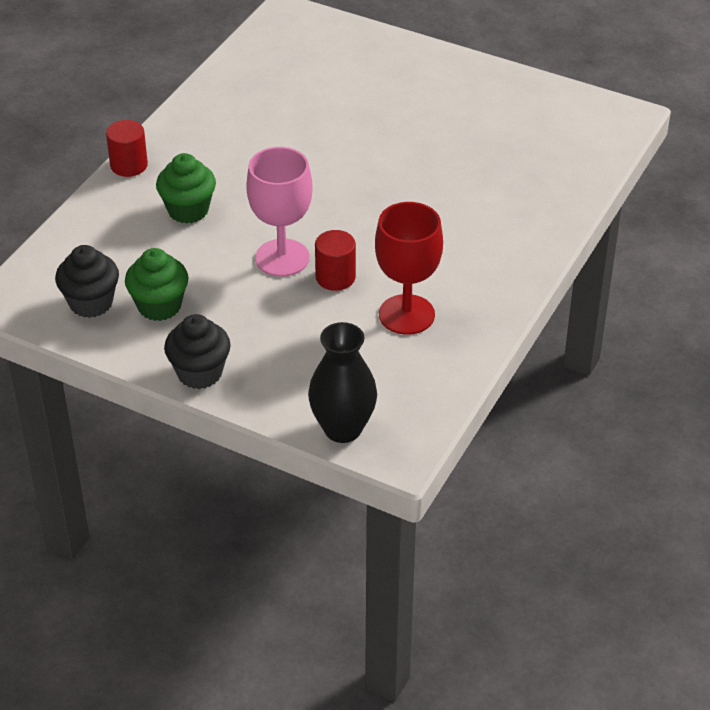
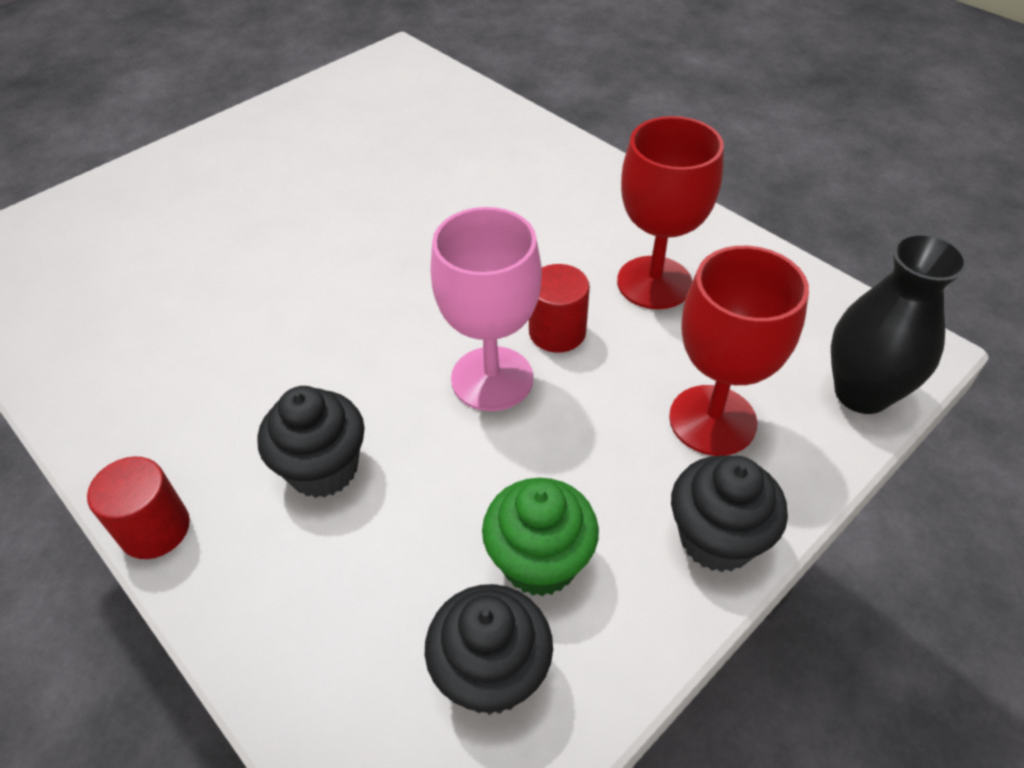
camera: 70 degrees left, 5 degrees up
(188, 210) = (323, 469): green cupcake -> black cupcake
(288, 360) = (712, 420): none -> red goblet

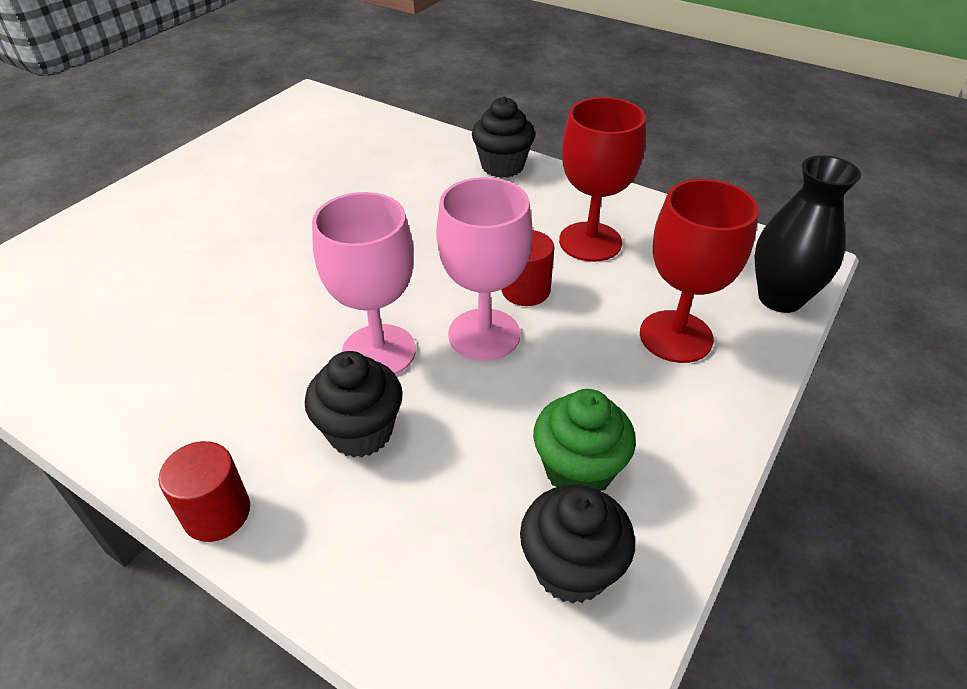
camera: 15 degrees left, 5 degrees down
(372, 378) = (379, 351): none -> pink goblet
(716, 538) = (714, 424): black cupcake -> black cupcake (502, 166)

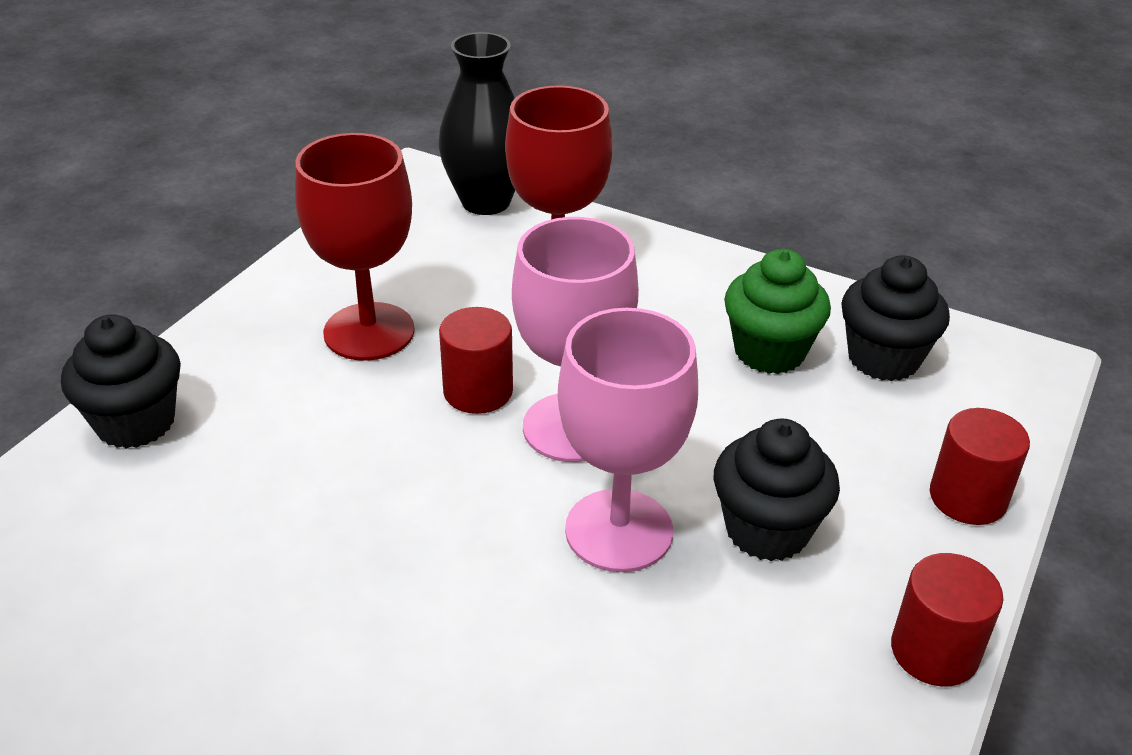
camera: 95 degrees left, 5 degrees down
(365, 589) = (967, 498): none -> red cylinder

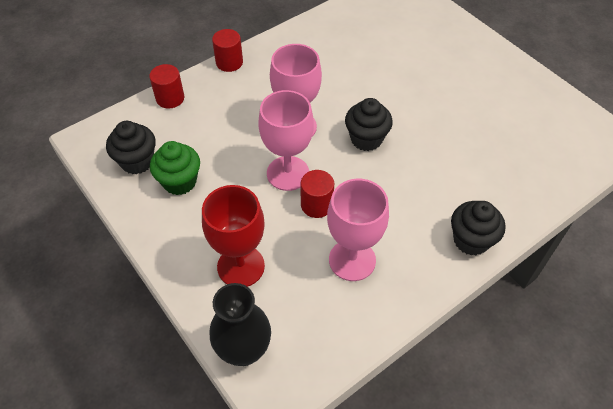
camera: 155 degrees left, 15 degrees up
(369, 332) = (352, 260): red goblet -> pink goblet
(767, 530) = (246, 110): black cupcake -> black cupcake (366, 139)

